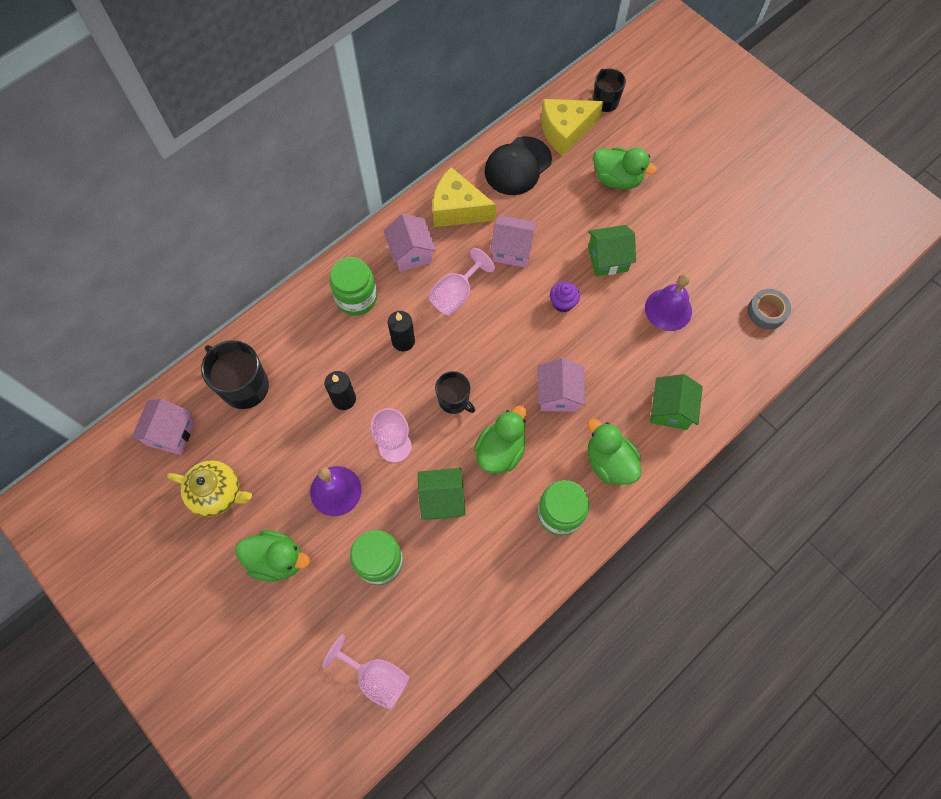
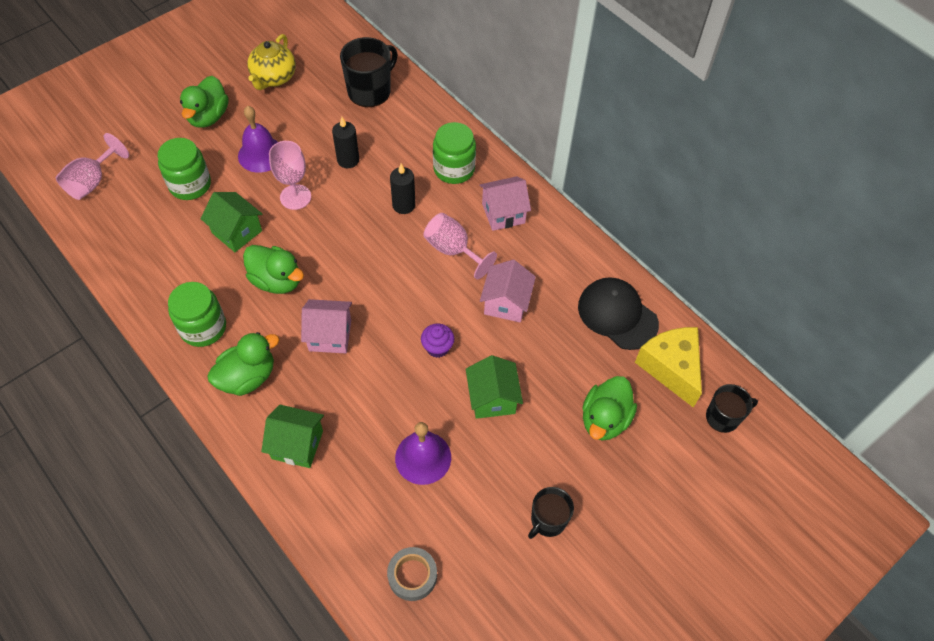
camera: 90 degrees right, 10 degrees down
(171, 433) = (332, 47): pink house -> none
(442, 499) = (237, 232): green house -> green house turned 45 degrees counterclockwise
(454, 400) = (335, 244): black mug -> black mug (548, 520)
(457, 209) = (557, 255): yellow cheese -> none

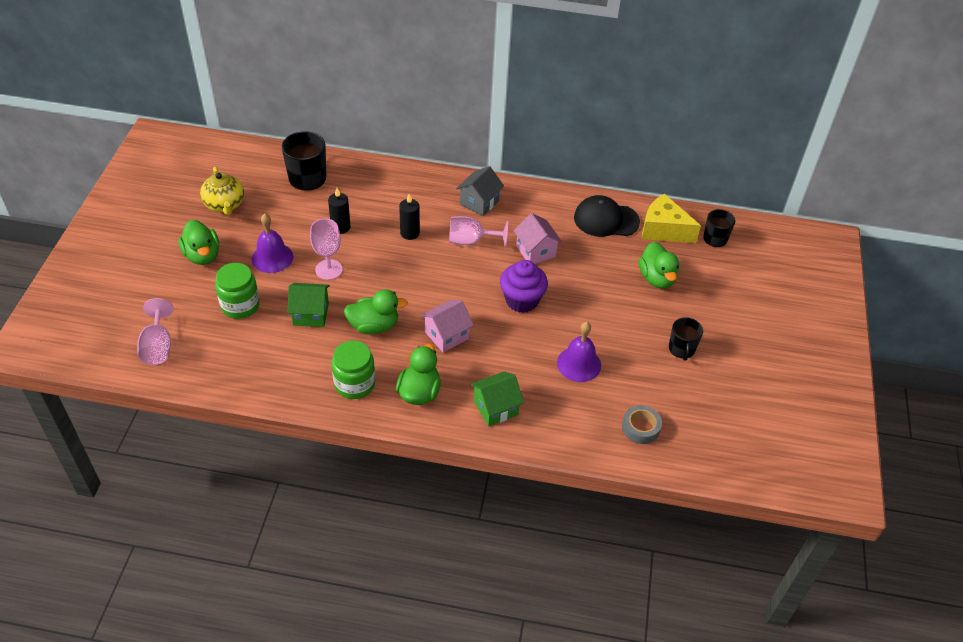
camera: 40 degrees left, 10 degrees down
(437, 347) = (522, 300): purple cupcake -> purple cupcake, size x1.77
(454, 169) = (419, 194): green jar -> none
(492, 398) = (584, 307): green house -> none
(503, 213) = (479, 202): pink house -> grey house

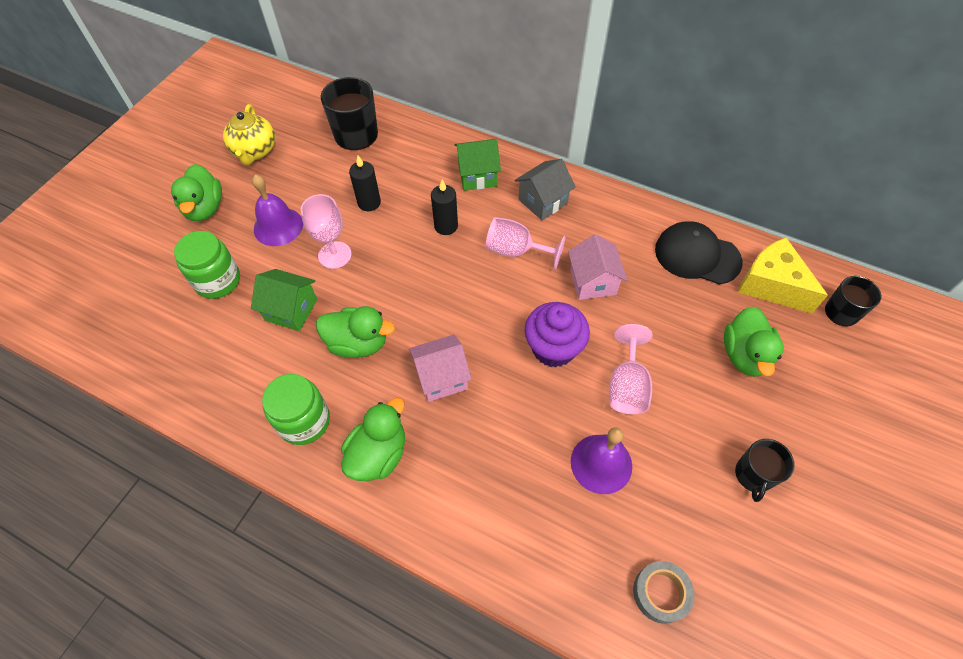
camera: 20 degrees right, 10 degrees up
(158, 346) = (107, 314): pink goblet -> pink goblet (627, 386)
(495, 408) = (468, 504): green house -> green house (477, 176)

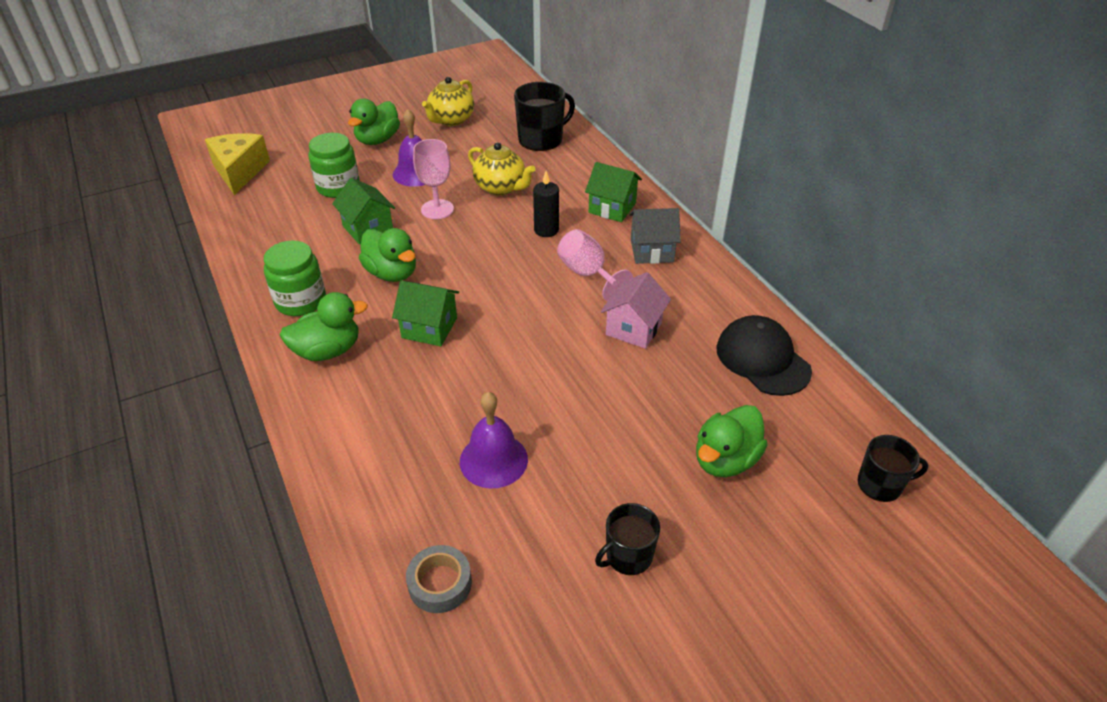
camera: 35 degrees right, 15 degrees down
(369, 203) = (501, 188): black candle -> yellow teapot
(441, 377) = (429, 328): pink house -> green house
(553, 348) = (544, 357): purple cupcake -> none
(627, 386) = (580, 419): pink goblet -> none
(771, 285) = (820, 421): yellow cheese -> yellow cheese (239, 171)

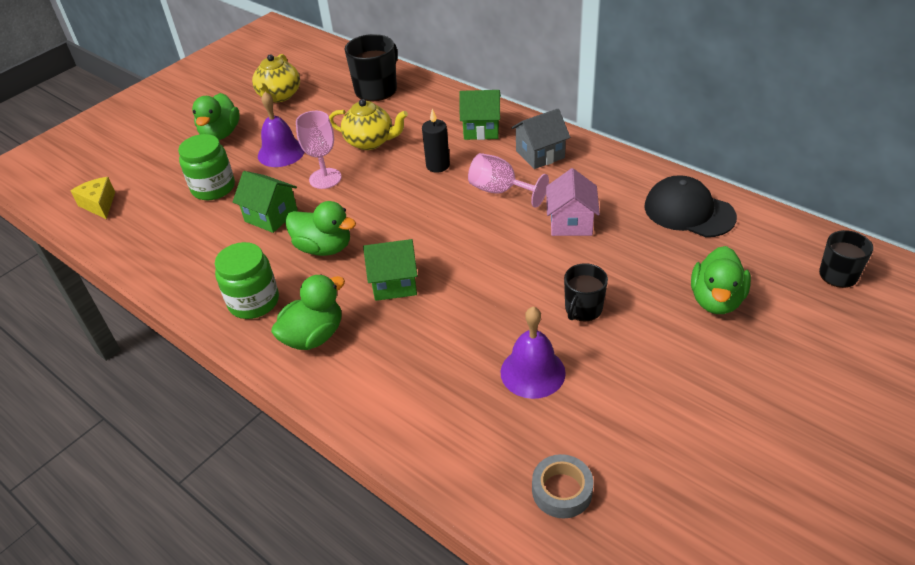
camera: 20 degrees left, 0 degrees up
(239, 171) = (99, 204): yellow cheese -> yellow cheese, size x0.63
(628, 556) = (696, 404): black mug -> black mug (583, 309)

